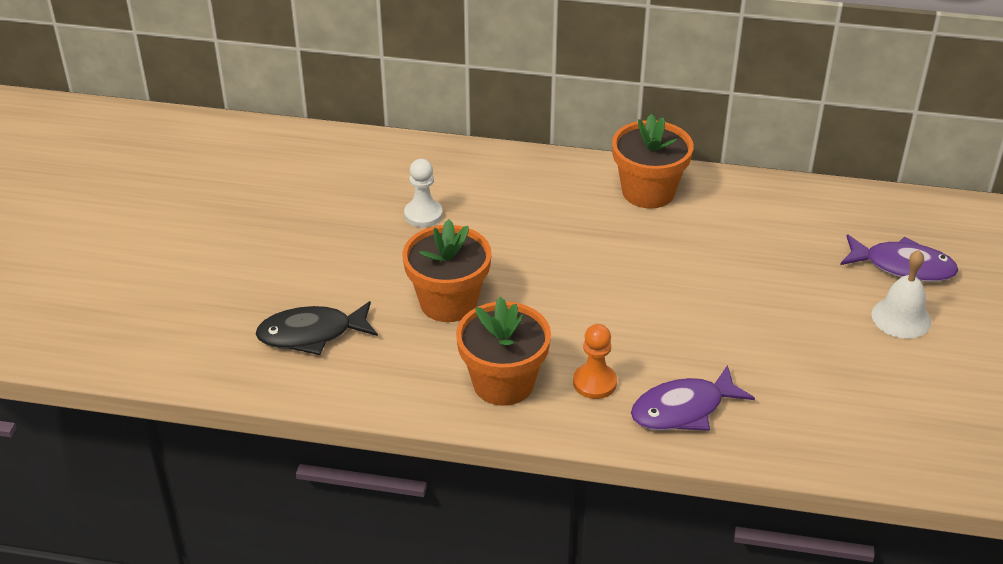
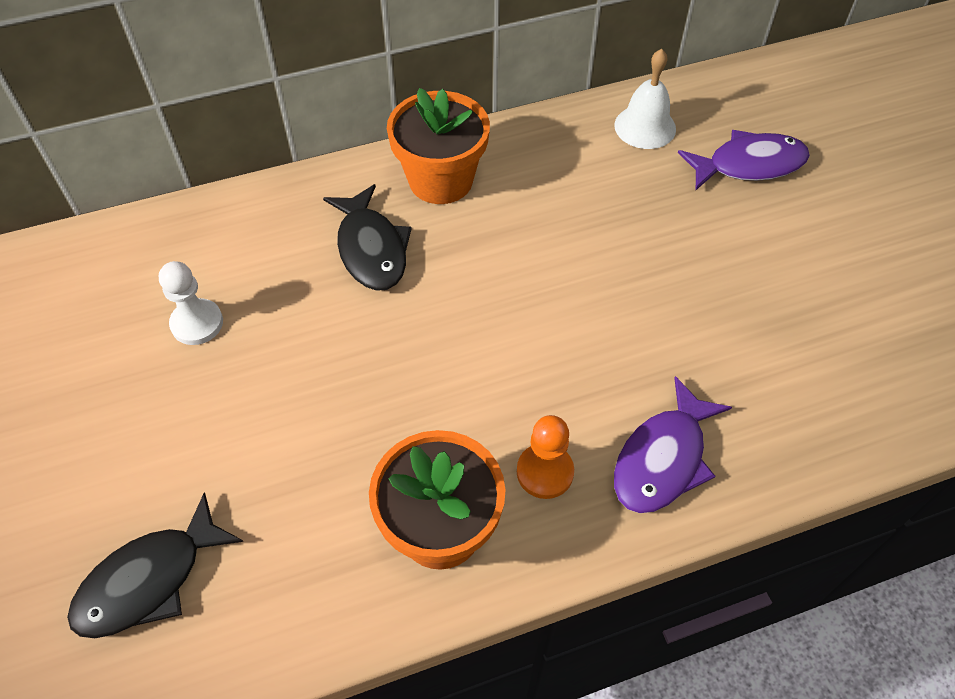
camera: 30 degrees left, 15 degrees up
(448, 302) = (302, 440): orange flower pot -> none
(568, 215) = (371, 249): none -> black fish
(901, 318) = (790, 228): white bell -> white bell (645, 127)

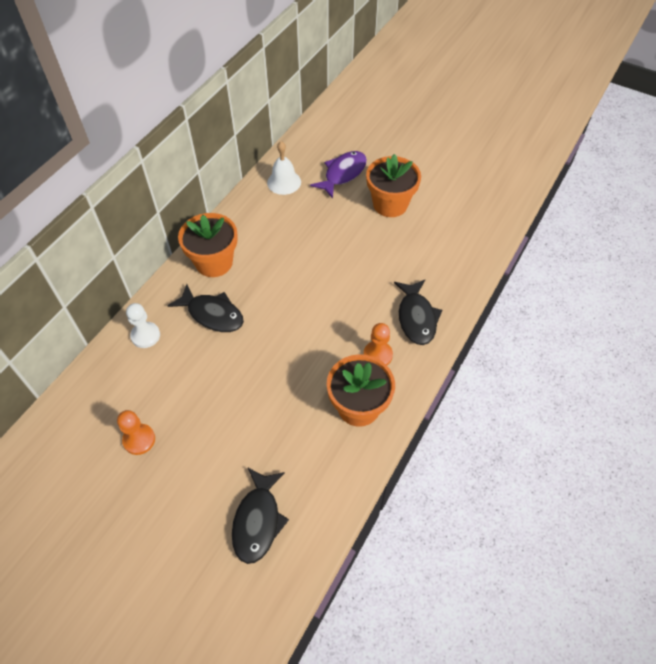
camera: 40 degrees left, 0 degrees up
(126, 350) = (139, 440): none -> orange pawn
(197, 323) = (162, 403): white pawn -> white pawn (145, 336)
(663, 459) = (416, 317): purple fish -> black fish
(785, 254) = (390, 204): none -> orange flower pot

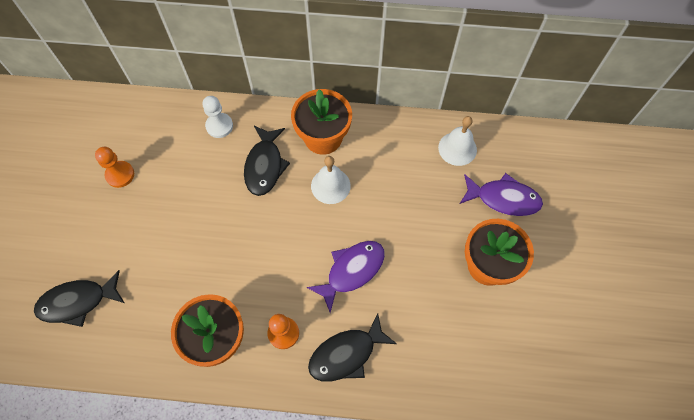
camera: 65 degrees right, 10 degrees up
(263, 274) = (330, 186): none -> white bell
(348, 288) = (352, 271): none -> purple fish

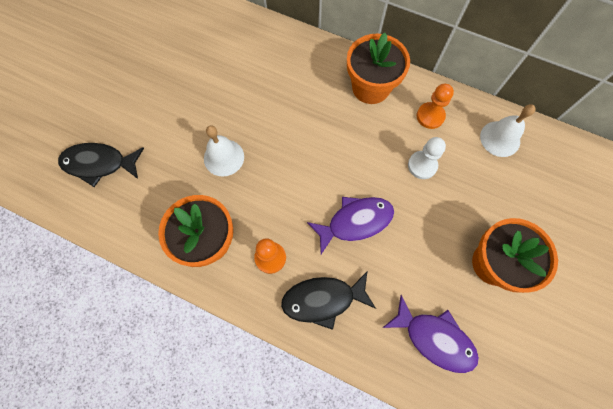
camera: 20 degrees right, 5 degrees up
(120, 175) = (175, 64): orange pawn -> orange pawn (430, 116)
(219, 126) = (278, 47): white pawn -> white pawn (422, 165)
(265, 166) = (307, 96): black fish -> none
(330, 186) = (362, 134): white bell -> white bell (224, 157)
(503, 199) = (531, 203): purple fish -> purple fish (434, 338)

